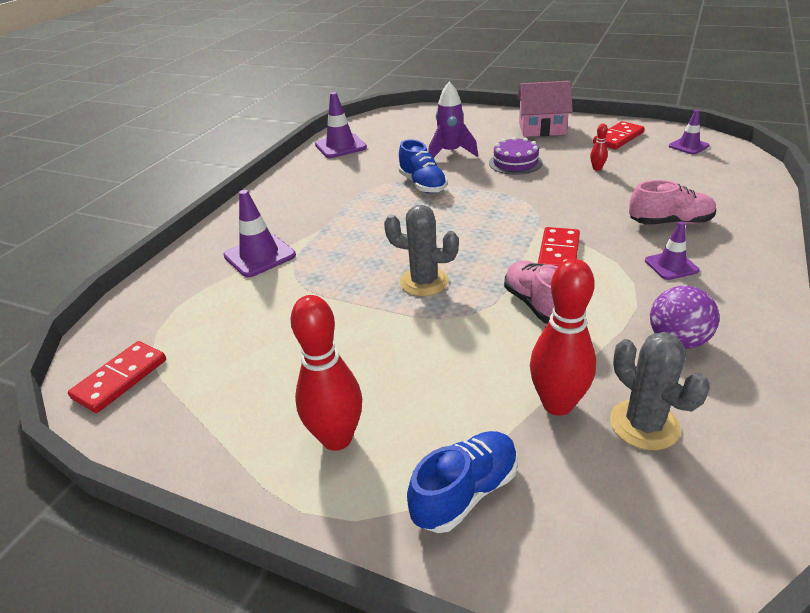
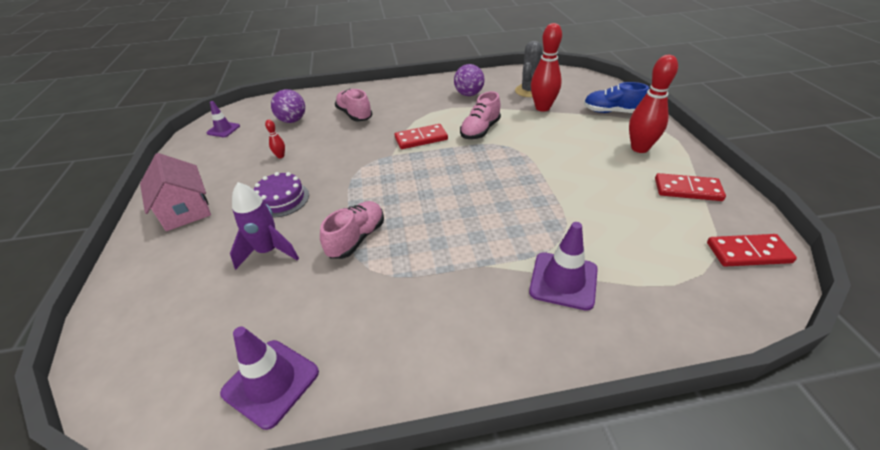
camera: 125 degrees left, 5 degrees up
(422, 185) = (356, 238): blue shoe -> pink shoe
(424, 282) = (500, 174): grey cactus -> none
(618, 138) = (209, 161): red domino -> red domino (687, 190)
(671, 266) = (405, 106): purple traffic cone -> none
(683, 182) = (292, 120): none -> purple ball

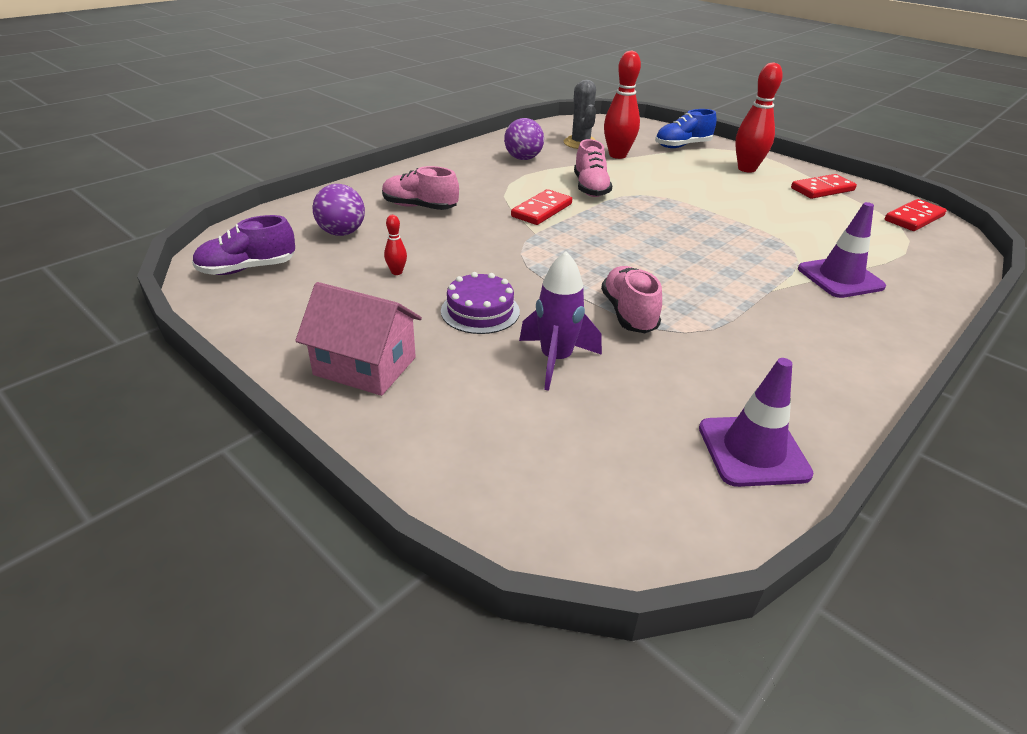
camera: 40 degrees left, 5 degrees down
(223, 129) = (247, 269): purple traffic cone -> purple shoe

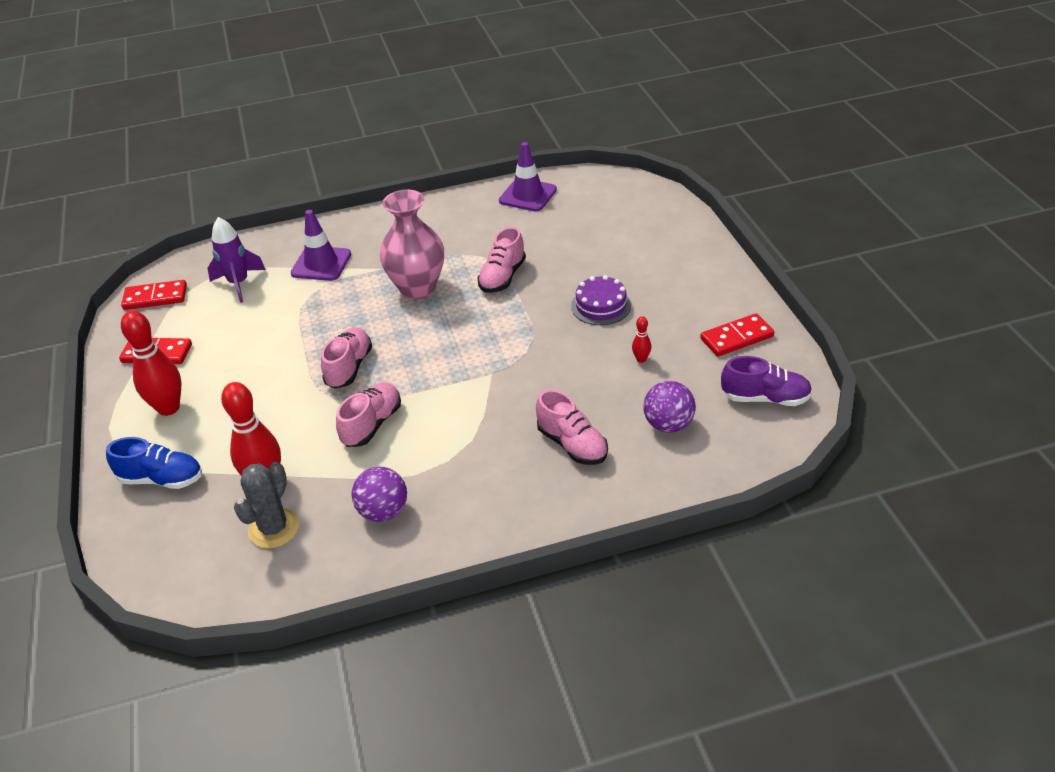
camera: 145 degrees left, 5 degrees up
(365, 366) = (699, 286): pink house -> none
(541, 210) = (457, 403): red domino -> red domino (737, 338)
(556, 360) = (580, 260): purple rocket -> purple rocket (239, 284)
(662, 212) = (349, 367): none -> pink shoe
(703, 280) = (417, 288): none -> pink vase

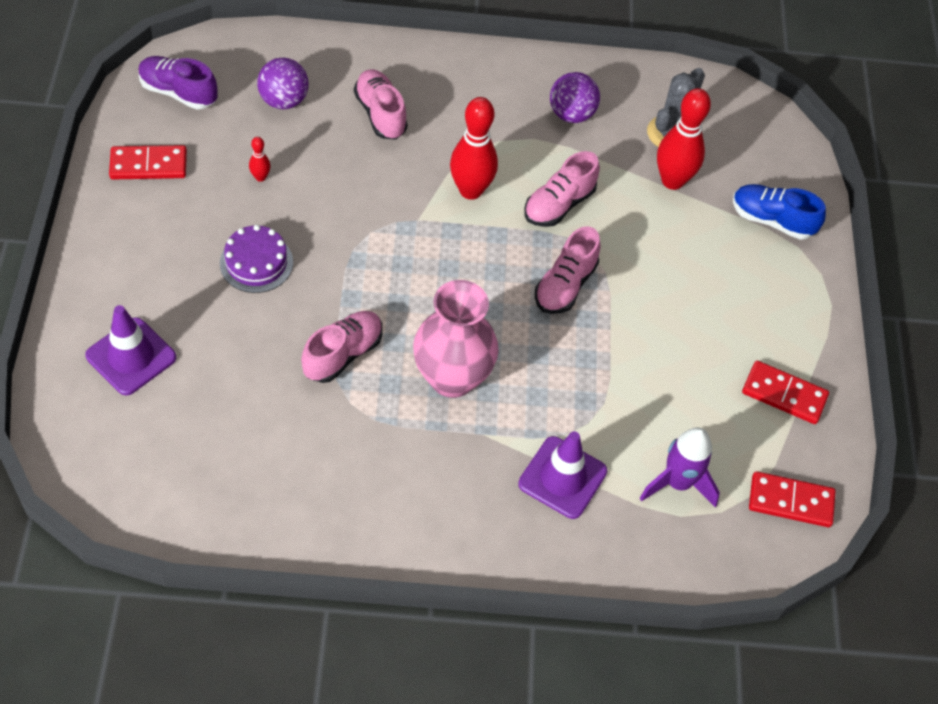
camera: 170 degrees left, 15 degrees up
(168, 408) = (767, 306): red bowling pin -> red bowling pin (470, 190)
(528, 195) = (230, 506): purple traffic cone -> purple traffic cone (131, 356)

